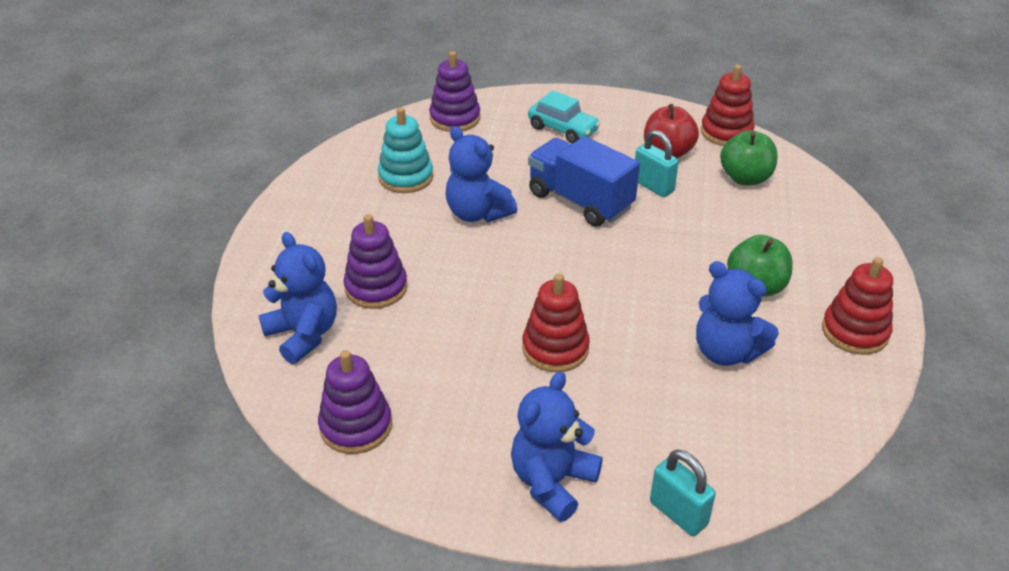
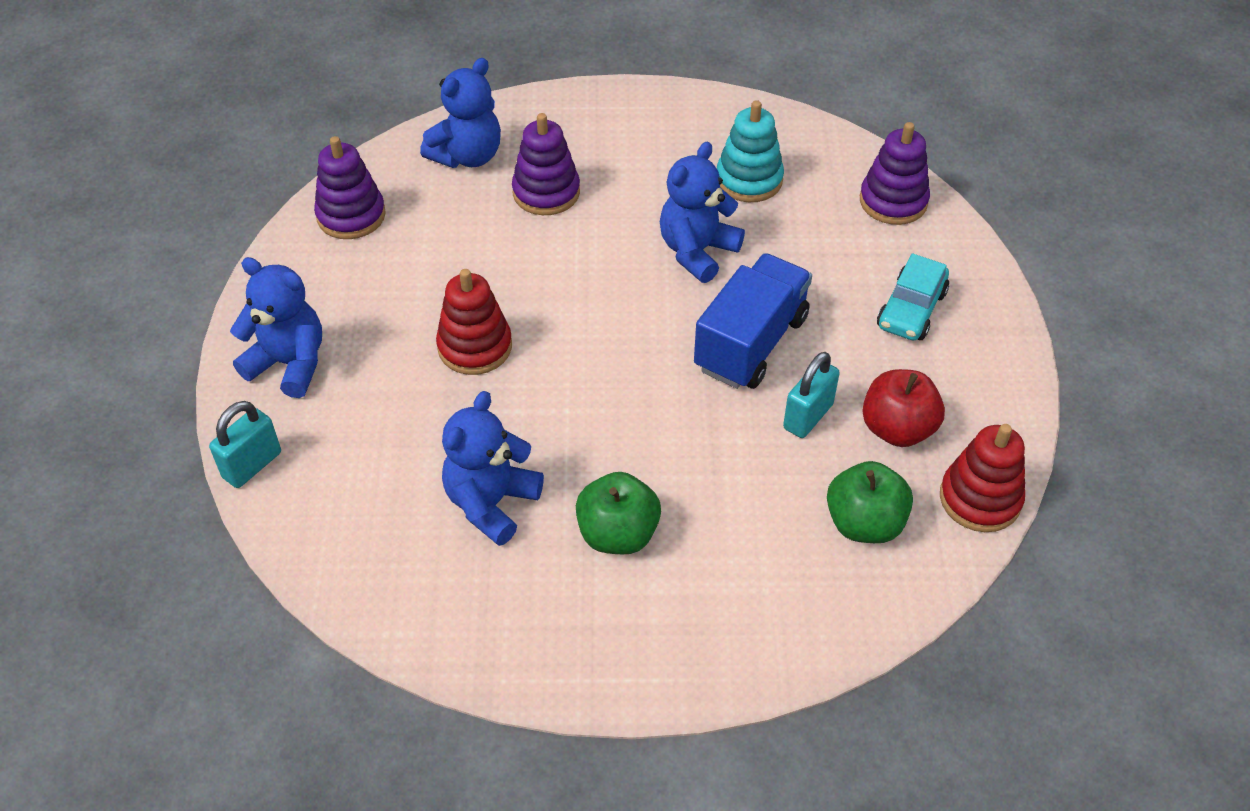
camera: 80 degrees right, 10 degrees up
(855, 332) = (549, 644): red stacking toy -> none

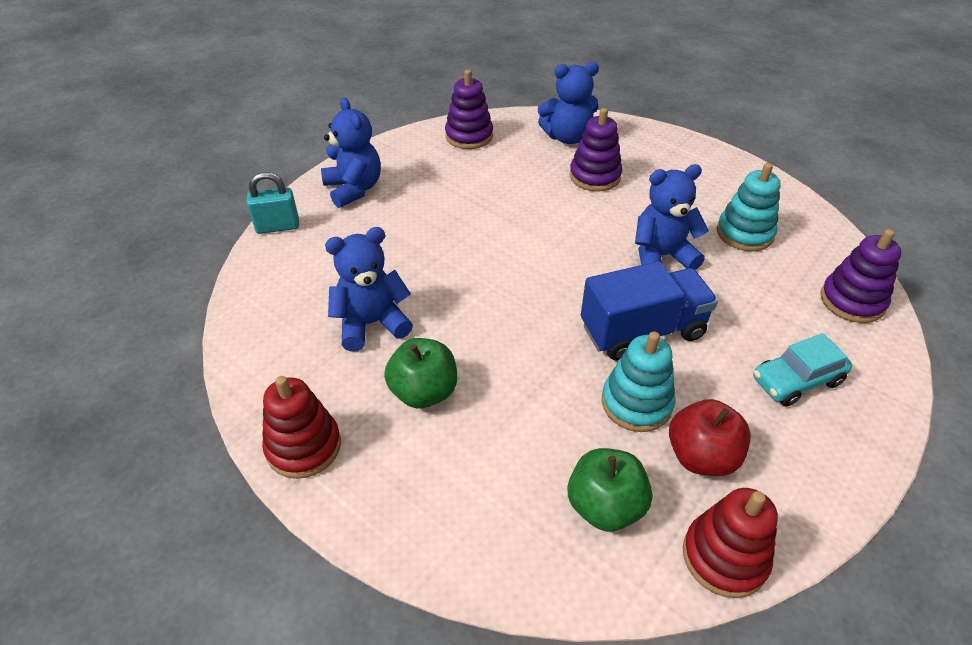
camera: 40 degrees right, 5 degrees down
(475, 347) = (460, 234): red stacking toy -> red stacking toy (303, 446)
(808, 416) = (636, 403): turquoise padlock -> turquoise stacking toy

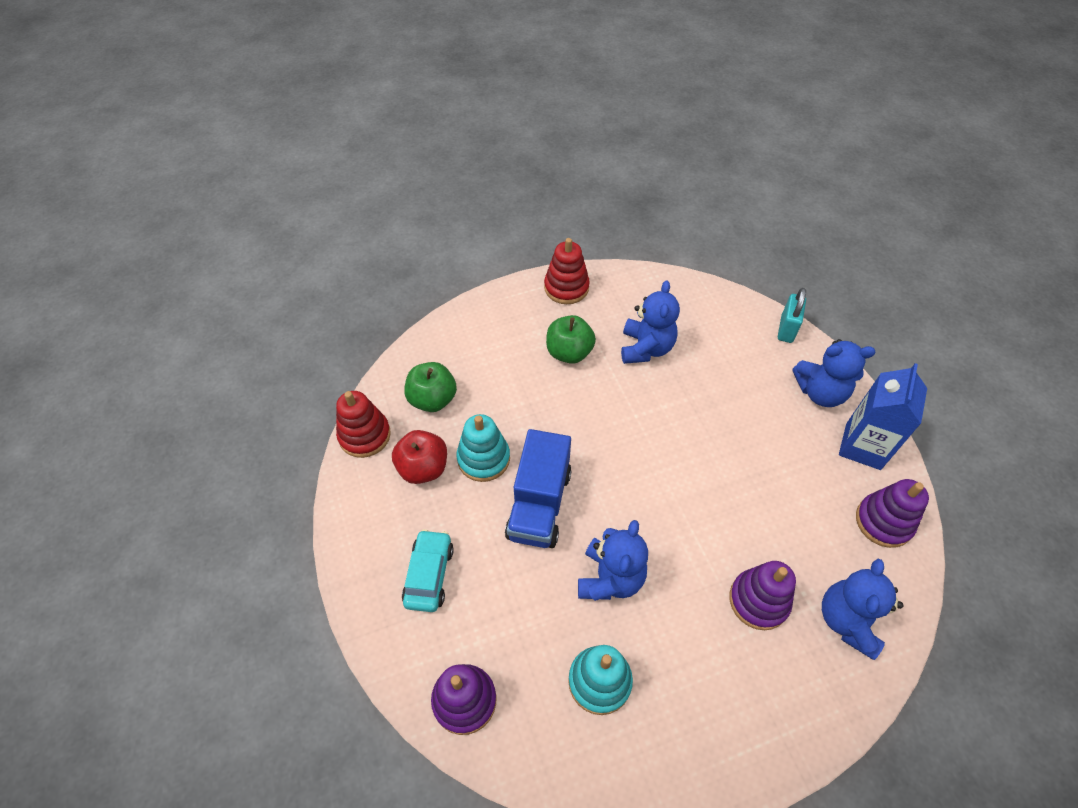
camera: 120 degrees right, 10 degrees up
(401, 157) = (863, 446): none -> blue carton

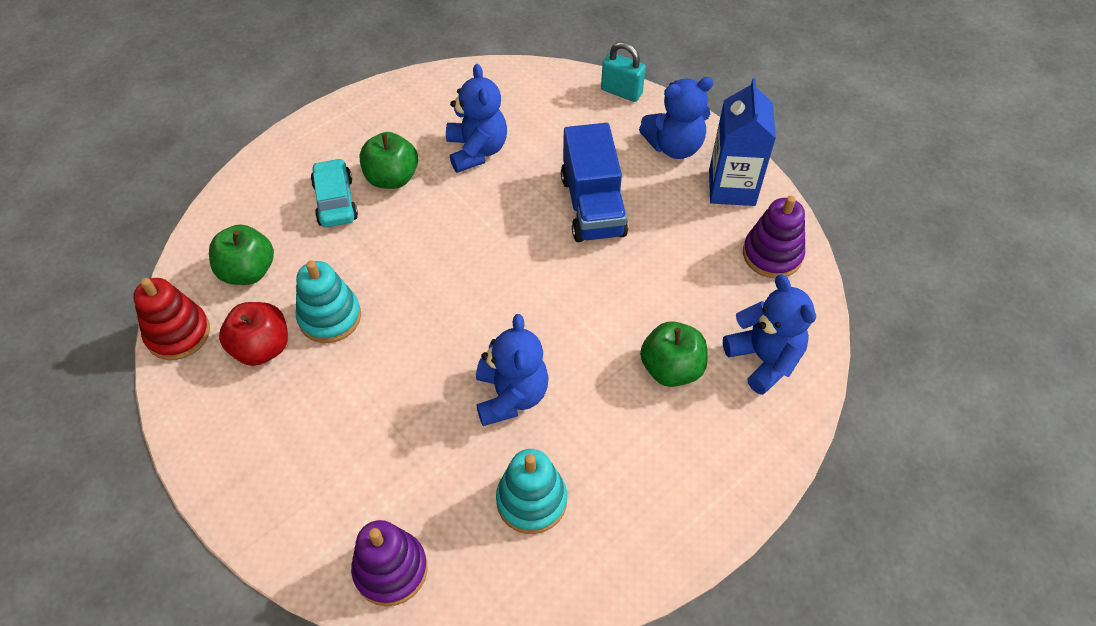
camera: 20 degrees left, 0 degrees up
(429, 575) = (307, 457): turquoise car -> turquoise car (335, 201)
(539, 504) = (409, 345): blue truck -> blue truck (593, 206)
(566, 287) = (366, 109): red stacking toy -> none
(758, 600) = (671, 368): purple stacking toy -> green apple
(786, 329) = (621, 92): turquoise padlock -> turquoise padlock turned 60 degrees counterclockwise
(848, 620) = (764, 359): blue teddy bear -> blue teddy bear turned 150 degrees clockwise

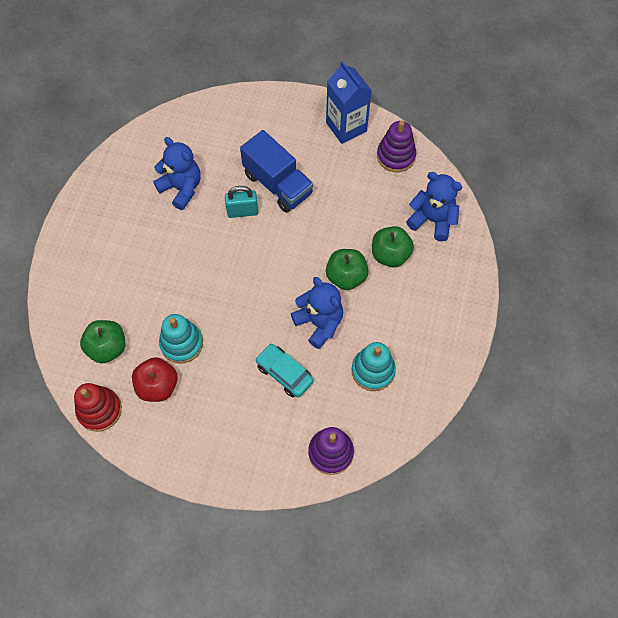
camera: 35 degrees left, 10 degrees up
(335, 201) = (122, 272): turquoise car -> turquoise car (284, 373)
(392, 178) = (144, 236): green apple -> green apple (346, 277)
(621, 92) = (238, 99): turquoise padlock -> turquoise padlock (242, 211)
(674, 146) = (295, 118): blue teddy bear -> none

